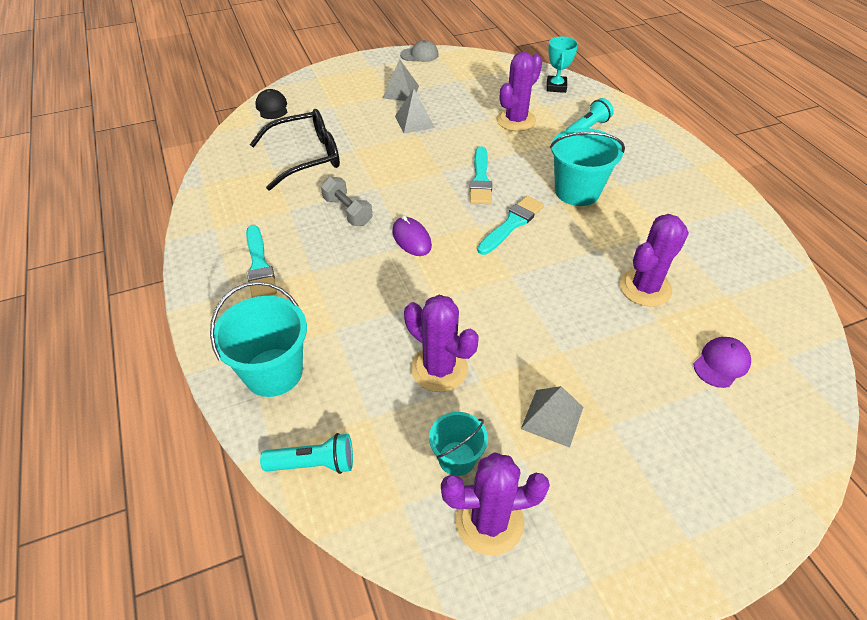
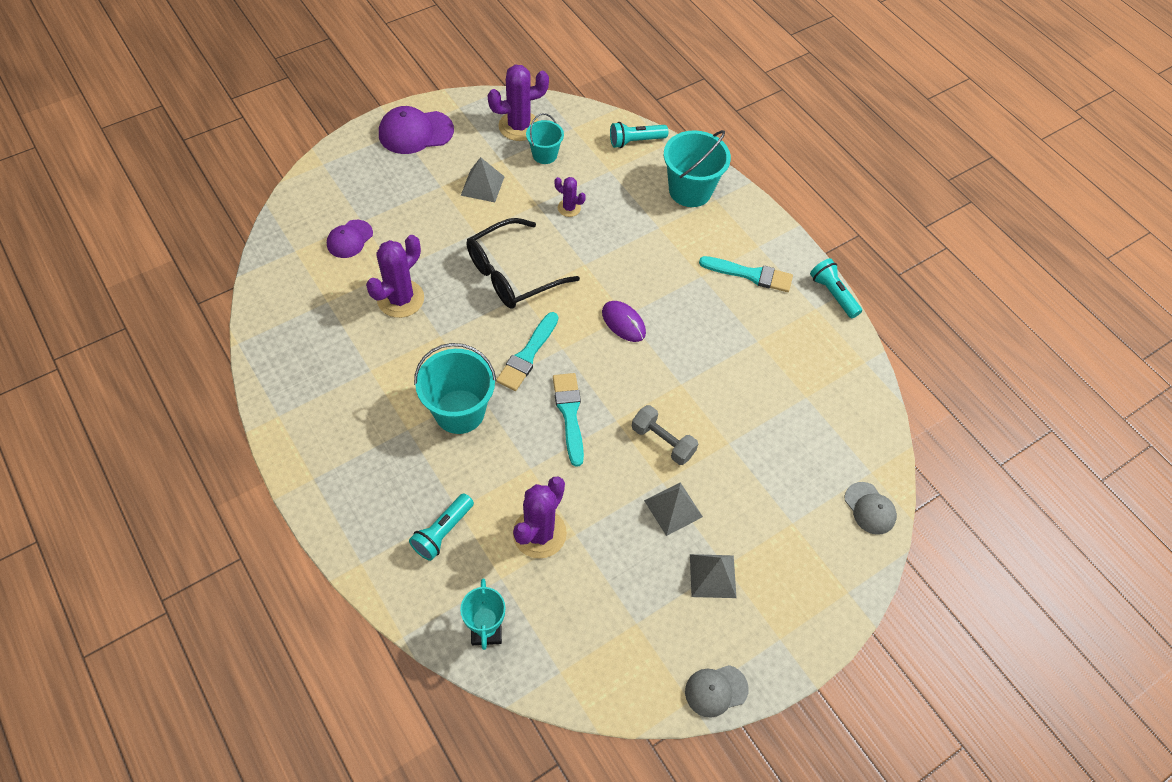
camera: 165 degrees right, 10 degrees up
(187, 238) = (833, 294): none -> turquoise flashlight
(259, 265) = (750, 274): turquoise brush -> turquoise brush turned 135 degrees clockwise
(272, 107) = (870, 508): black cap -> grey cap
(306, 157) = (778, 420): black glasses -> black glasses (512, 274)
(348, 211) = (698, 347): grey dumbbell -> grey dumbbell (662, 441)
(439, 368) = (569, 208): purple cactus -> purple cactus, size x0.53
(661, 534) = (415, 132): none -> purple cap

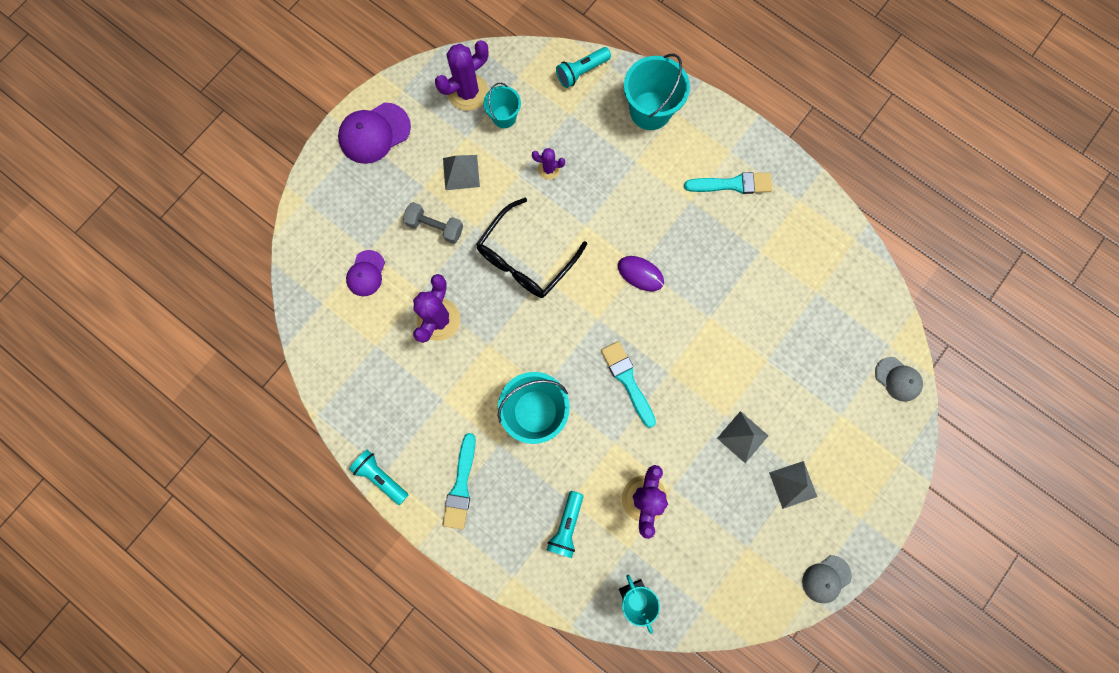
camera: 15 degrees left, 20 degrees up
(527, 355) = (571, 336): turquoise brush -> turquoise brush (461, 486)
(662, 441) = (713, 378): grey dumbbell -> grey dumbbell (435, 227)
(833, 294) = (809, 179): turquoise flashlight -> turquoise flashlight (381, 476)

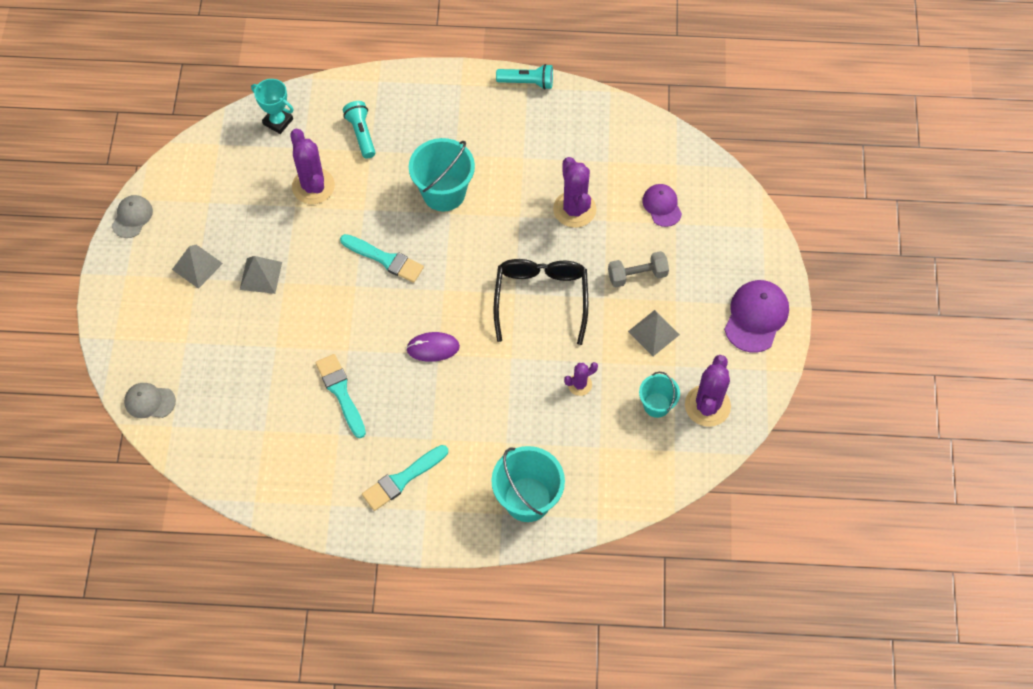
camera: 145 degrees right, 15 degrees down
(461, 486) = (462, 112): turquoise brush -> turquoise brush (341, 393)
(581, 72) = (620, 494): turquoise flashlight -> none

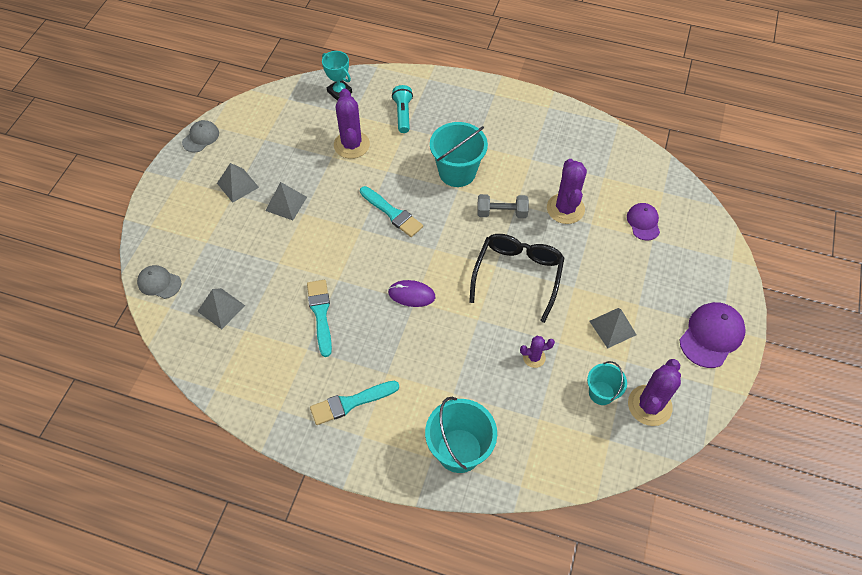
camera: 15 degrees right, 5 degrees down
(229, 413) = (221, 308): none -> grey pyramid
(527, 82) = (550, 103): turquoise flashlight -> none
(637, 275) = (608, 275): grey dumbbell -> grey dumbbell (501, 213)

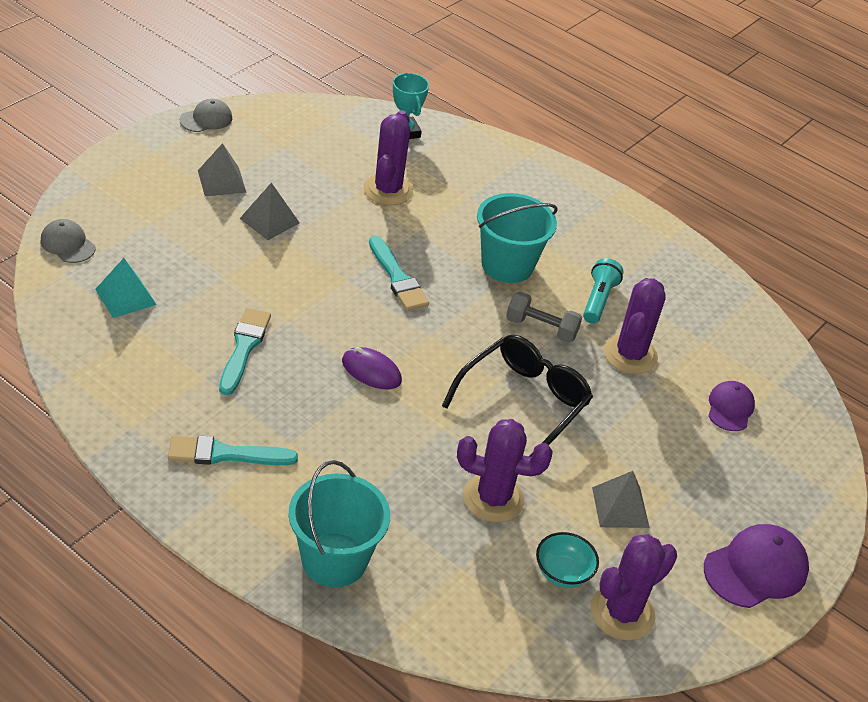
camera: 15 degrees right, 15 degrees down
(221, 308) = (125, 297): grey pyramid -> turquoise pyramid
(403, 114) = (472, 181): turquoise flashlight -> turquoise flashlight (598, 300)
(534, 357) = (493, 498): purple cactus -> purple cactus, size x1.87
(601, 393) = (562, 573): turquoise bucket -> turquoise bowl

